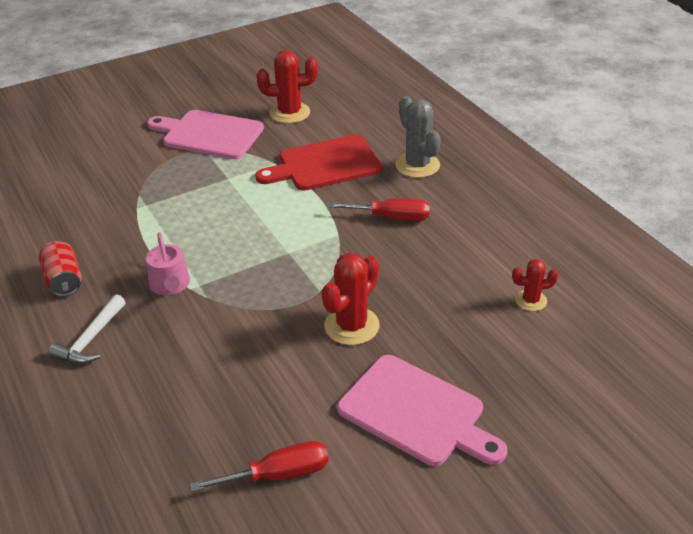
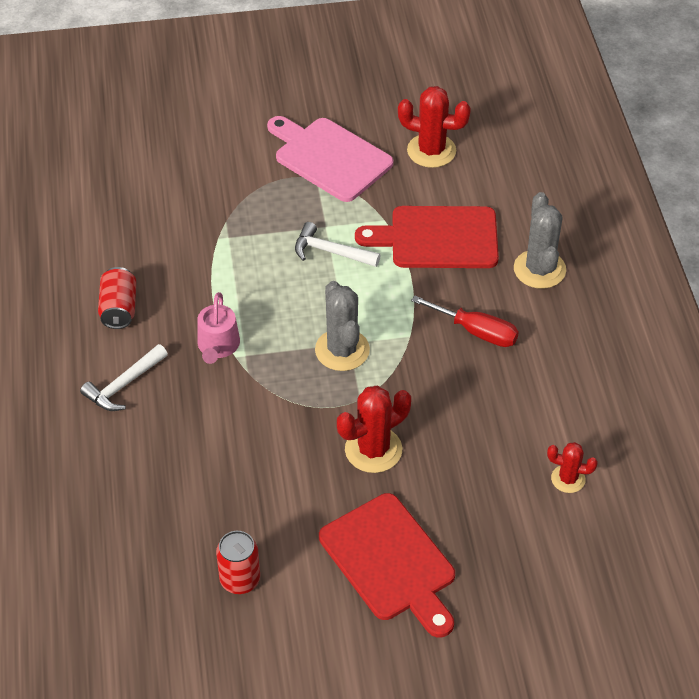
camera: 20 degrees right, 10 degrees up
(241, 194) = (331, 252): none -> white hammer
(278, 474) = (240, 579): red screwdriver -> red can
(285, 259) = (342, 350): none -> grey cactus
(416, 412) = (390, 562): pink cutting board -> red cutting board

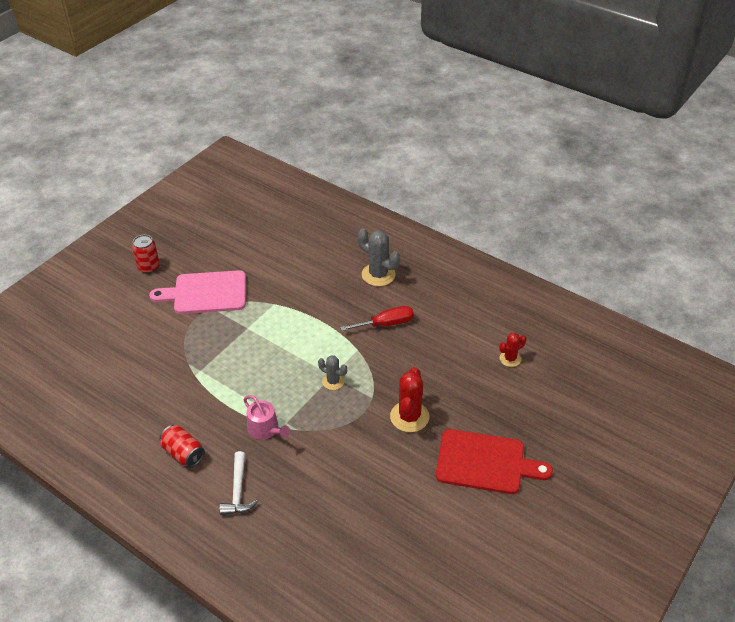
camera: 45 degrees left, 5 degrees down
(240, 579) = (427, 535): red can -> red can (149, 267)
(331, 252) = (266, 338): white hammer -> none
(342, 350) = (333, 381): grey cactus -> grey cactus, size x0.59
(431, 151) = (256, 255): red cactus -> none
(437, 238) = (312, 294): red cutting board -> none

